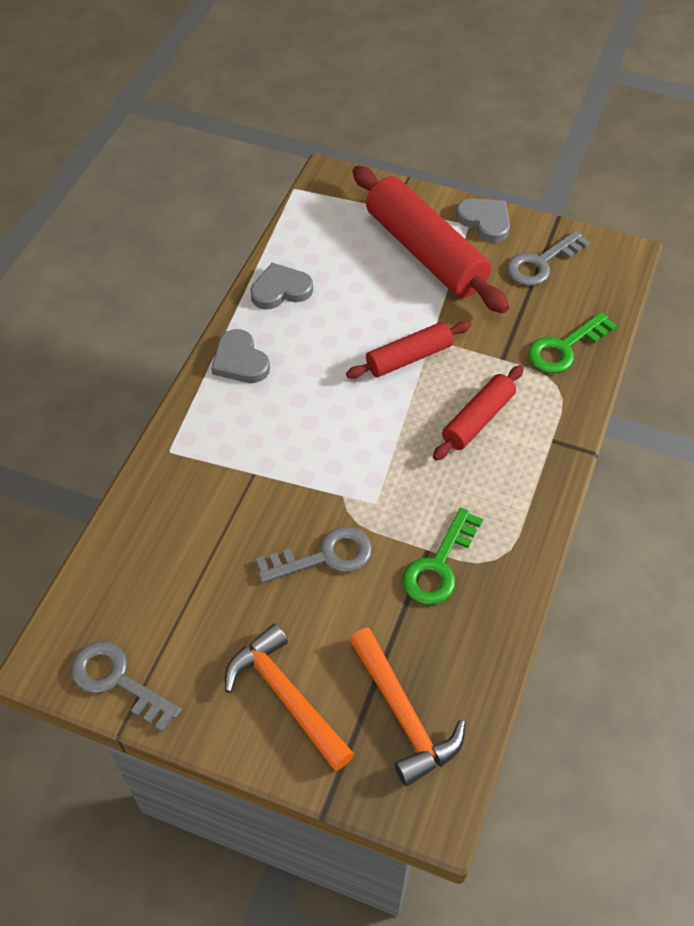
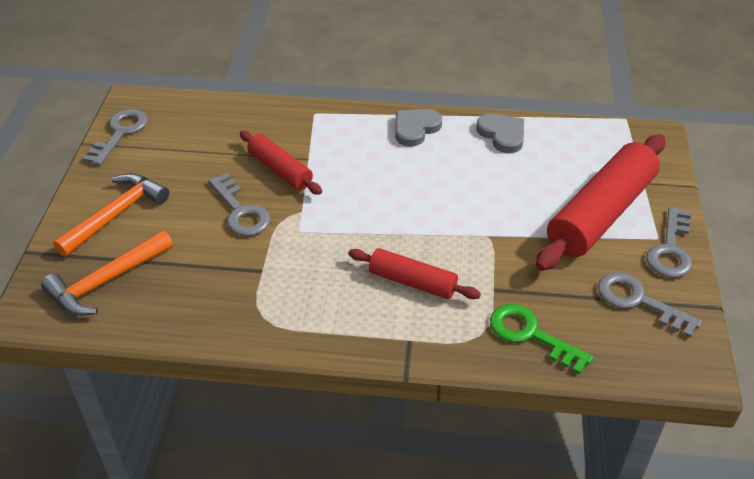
camera: 75 degrees right, 10 degrees down
(409, 357) = (464, 224): red rolling pin -> red rolling pin (280, 170)
(438, 565) = (247, 280): green key -> none
(485, 221) = (670, 250): grey heart -> grey key

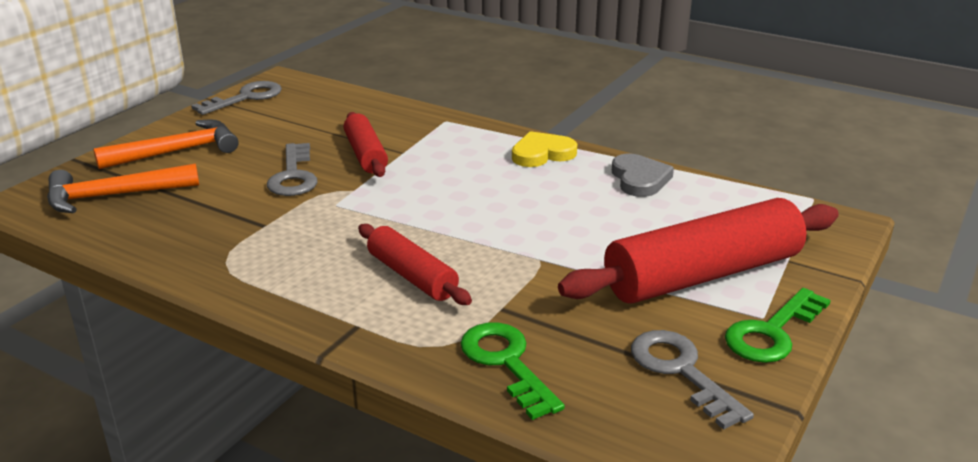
camera: 25 degrees right, 15 degrees down
(415, 129) = (542, 154): grey heart -> yellow heart
(670, 250) = (771, 332): grey key -> green key

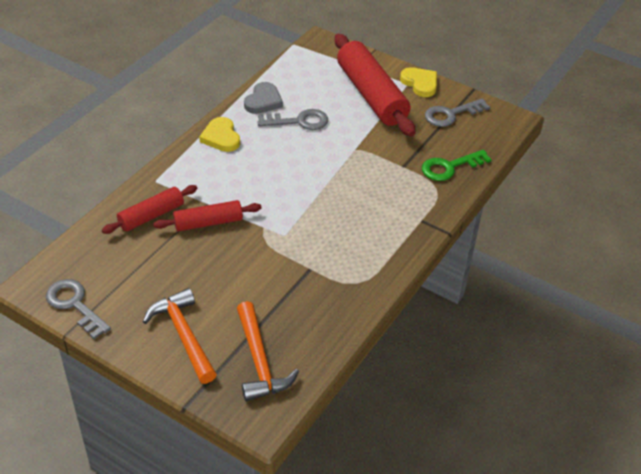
camera: 90 degrees left, 15 degrees up
(293, 176) = (238, 260): grey key -> grey key (299, 121)
(412, 276) = (373, 199): red rolling pin -> red rolling pin (151, 216)
(639, 179) = (263, 101): grey heart -> grey heart turned 120 degrees clockwise
(771, 332) = (420, 83): green key -> yellow heart

